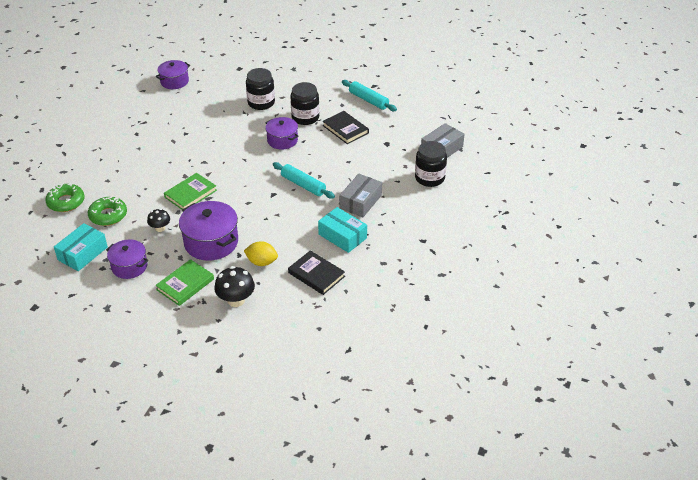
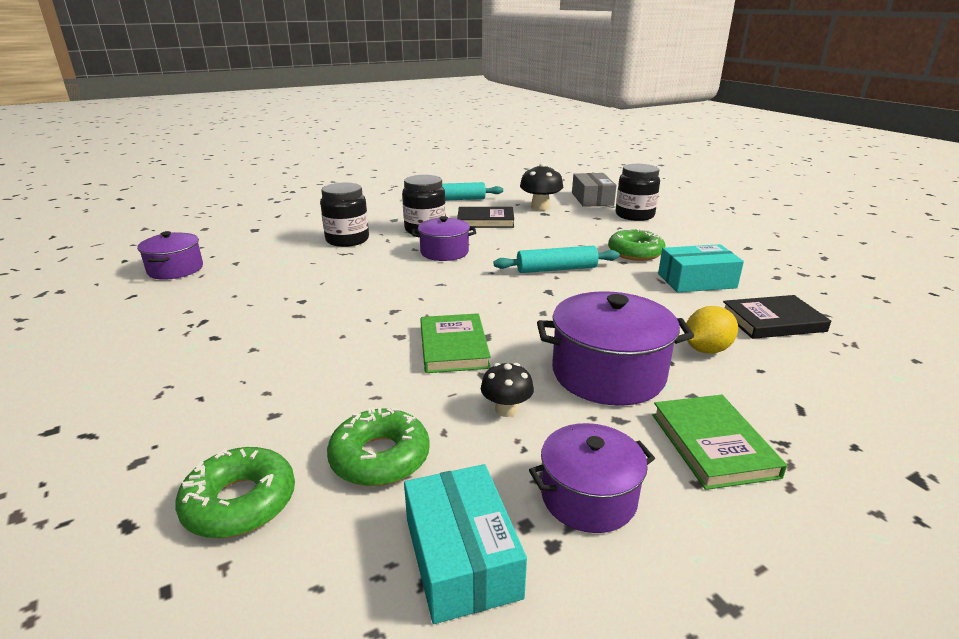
camera: 50 degrees left, 15 degrees down
(236, 300) = (800, 406): black mushroom -> black mushroom (540, 207)
(360, 202) = (635, 252): grey box -> green donut

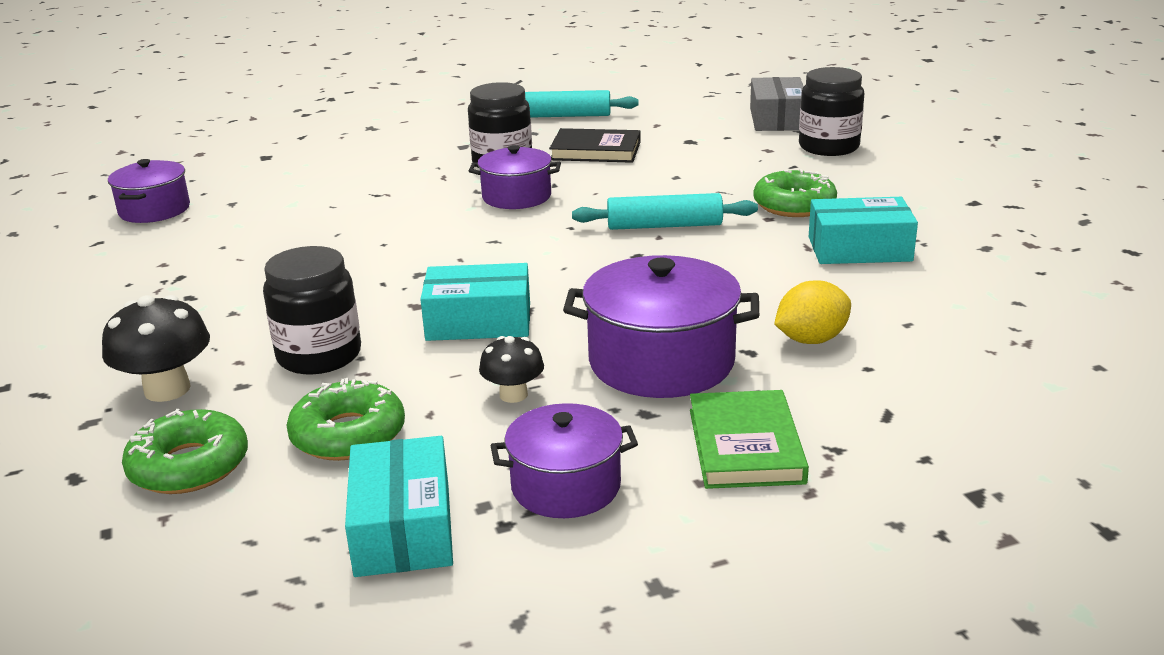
camera: 10 degrees right, 0 degrees up
(347, 240) = (388, 175): black jar -> black jar (319, 355)
(453, 347) = (479, 321): green book -> turquoise box
(540, 207) = (688, 131): black mushroom -> black mushroom (167, 389)
(772, 321) = (931, 308): black book -> none

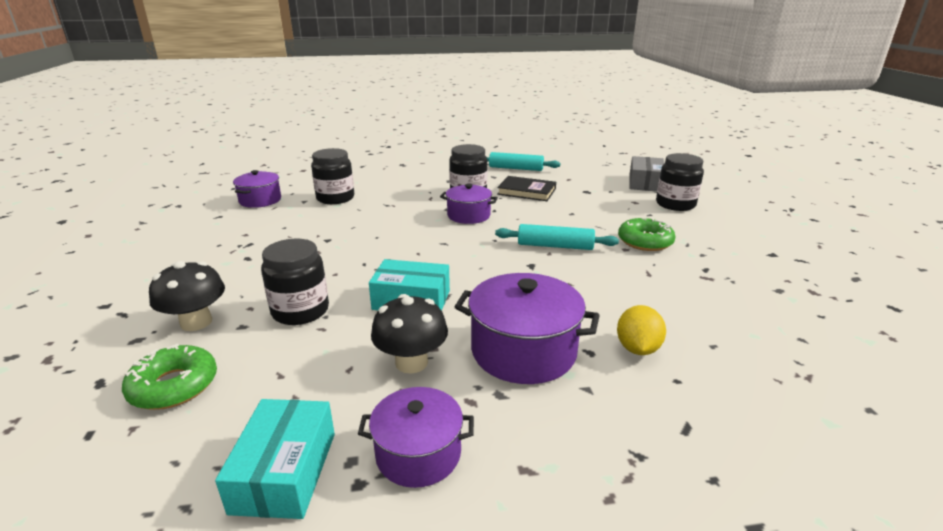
camera: 10 degrees right, 0 degrees up
(283, 193) = (335, 198): none -> black jar
(348, 434) = (288, 377): green donut -> none
(513, 395) = (411, 362): black mushroom -> black mushroom, size x1.61
(745, 445) = (567, 439): green book -> none
(811, 340) = (637, 348): yellow lemon -> yellow lemon turned 60 degrees counterclockwise
(859, 249) = (685, 279): turquoise box -> none

